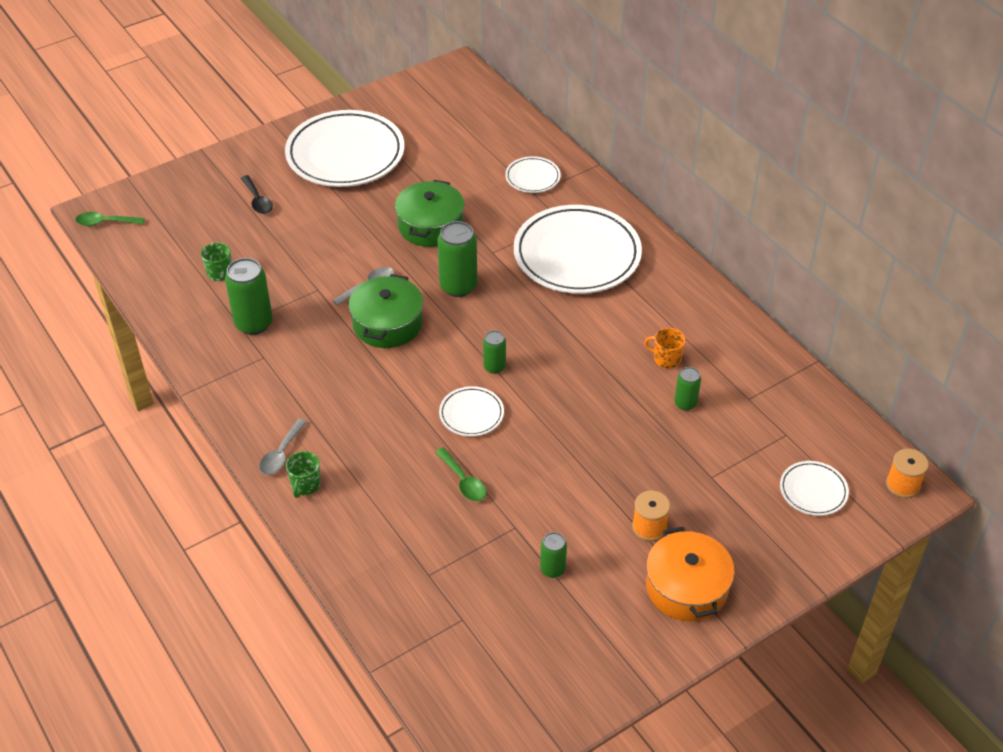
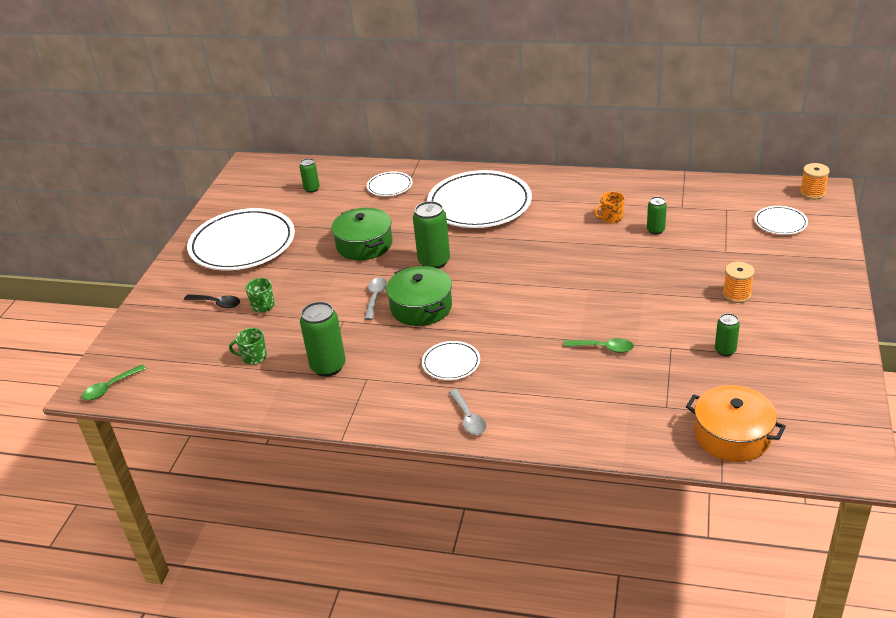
camera: 40 degrees left, 10 degrees down
(305, 485) = (513, 422): green mug -> green mug (263, 306)
(471, 414) = (551, 314): white plate -> white plate (451, 363)
(494, 367) = (524, 284): green can -> green can (312, 189)
(686, 587) = (801, 306): orange pot -> orange pot (732, 435)

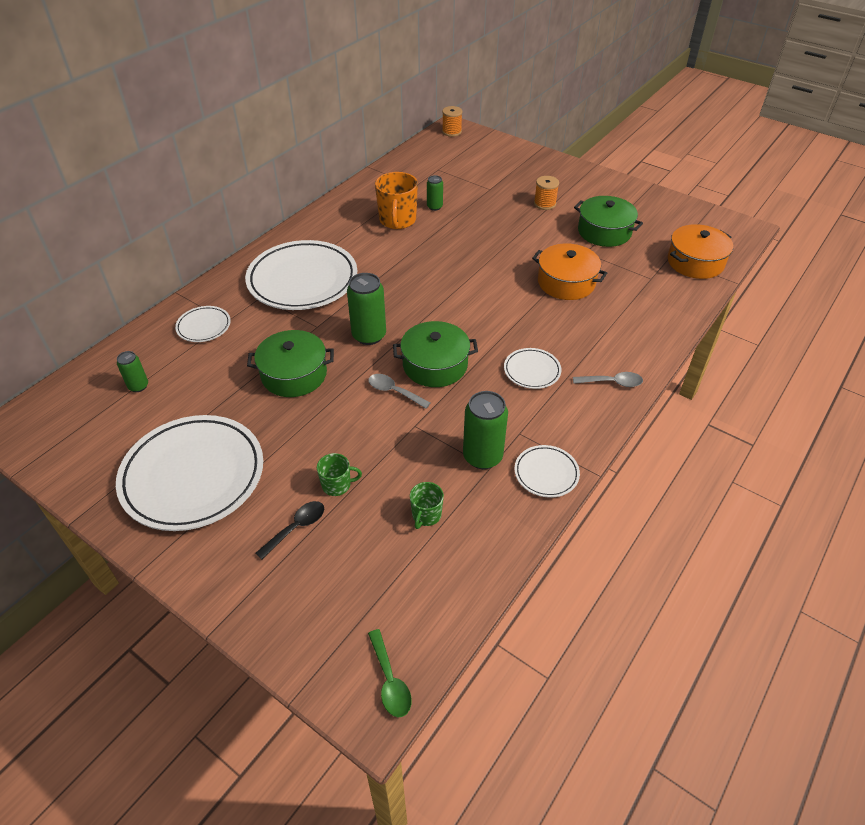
camera: 70 degrees left, 10 degrees up
(604, 348) = (566, 282): green spoon -> orange pot
(611, 218) = (397, 220): orange mug -> orange mug, size x1.85
(725, 350) = (604, 232): green can -> green pot
(780, 223) = (475, 156): white plate -> white plate (546, 473)

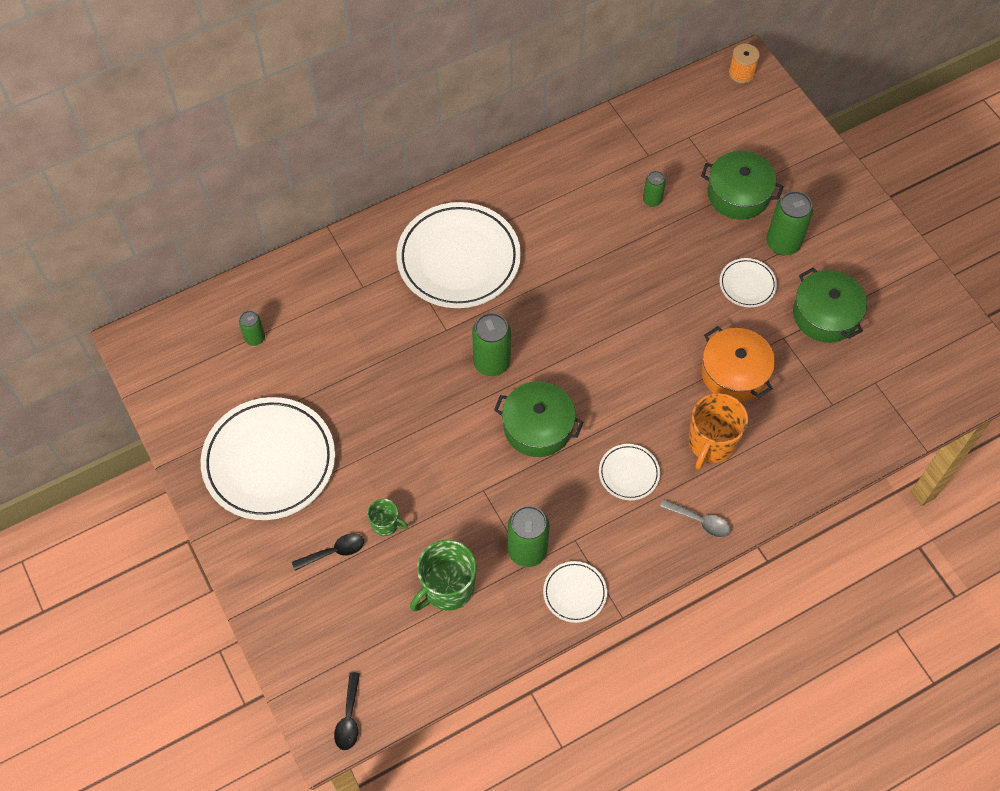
camera: 25 degrees right, 15 degrees up
(204, 326) = (338, 285): white plate -> white plate (747, 284)
(294, 374) = (399, 382): green pot -> green pot (738, 194)
(390, 681) = (349, 718): green spoon -> black spoon
(394, 391) = (483, 442): grey spoon -> none
(397, 220) = (599, 206): orange mug -> orange mug (711, 443)
(426, 515) = (447, 588): green mug -> green mug, size x1.85
(544, 204) = (783, 243): orange spool -> green can
(695, 262) = (900, 402): orange pot -> none

